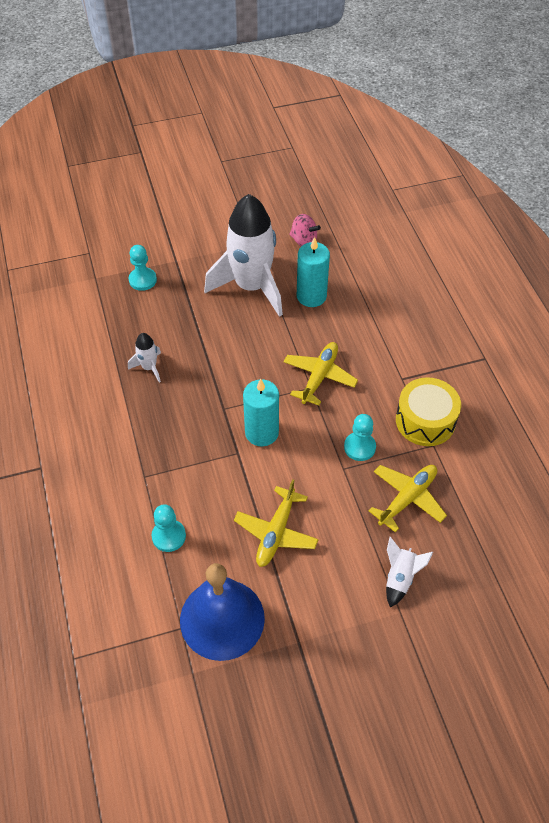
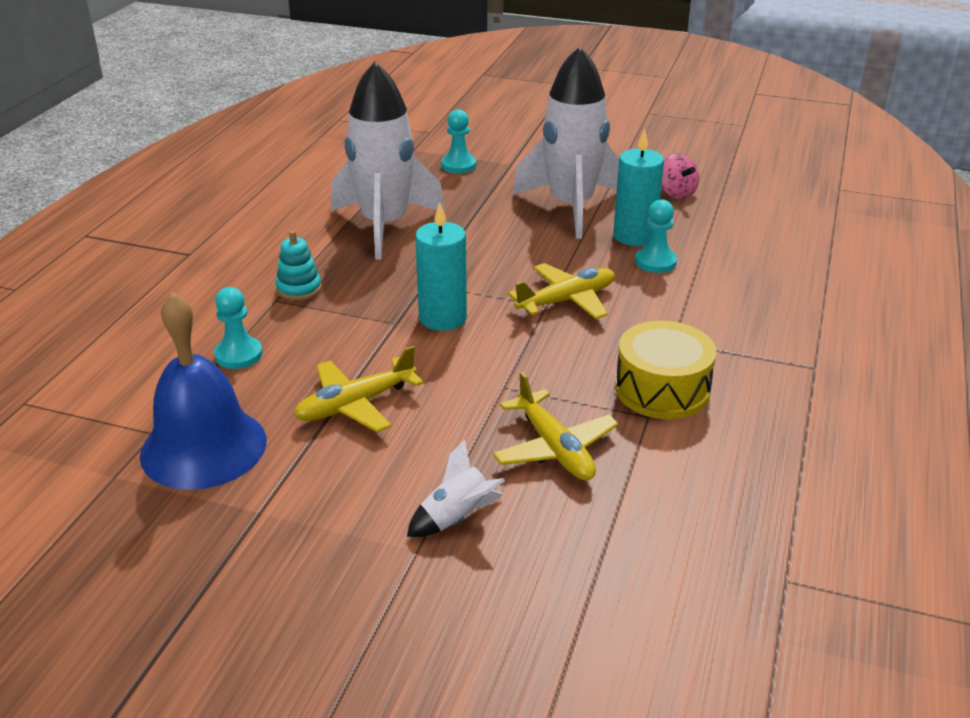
camera: 35 degrees right, 20 degrees down
(149, 367) = (385, 225): white rocket -> white rocket, size x2.37
(149, 458) = (299, 289): none -> turquoise stacking toy
(359, 447) = (546, 377): turquoise pawn -> turquoise pawn (655, 262)
(407, 498) = (555, 448): yellow plane -> yellow plane turned 75 degrees clockwise

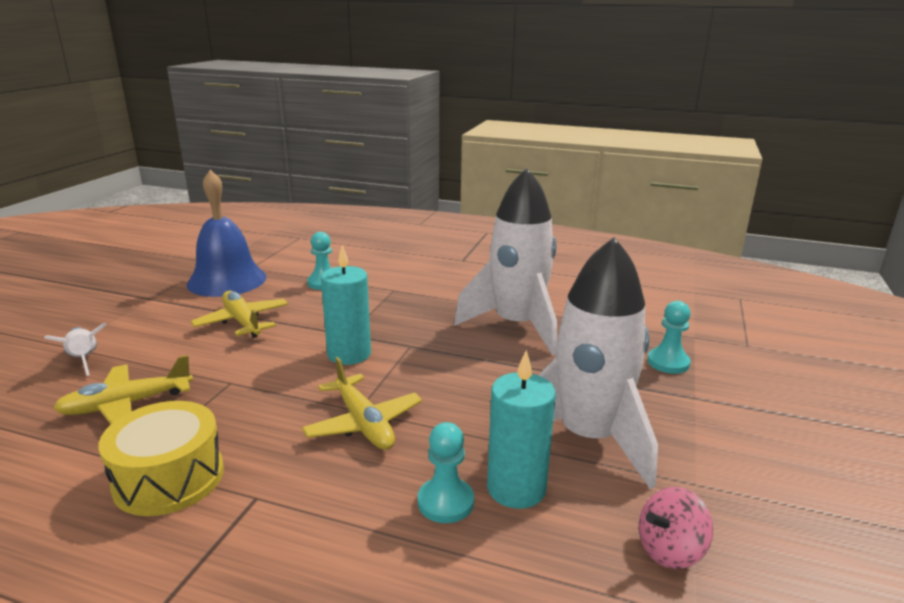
camera: 90 degrees right, 10 degrees down
(299, 289) = (408, 296): turquoise stacking toy -> none

